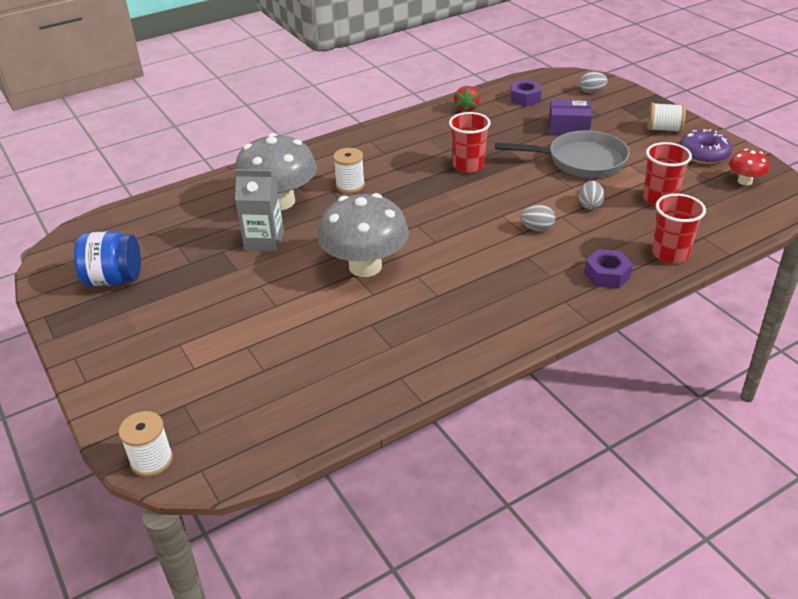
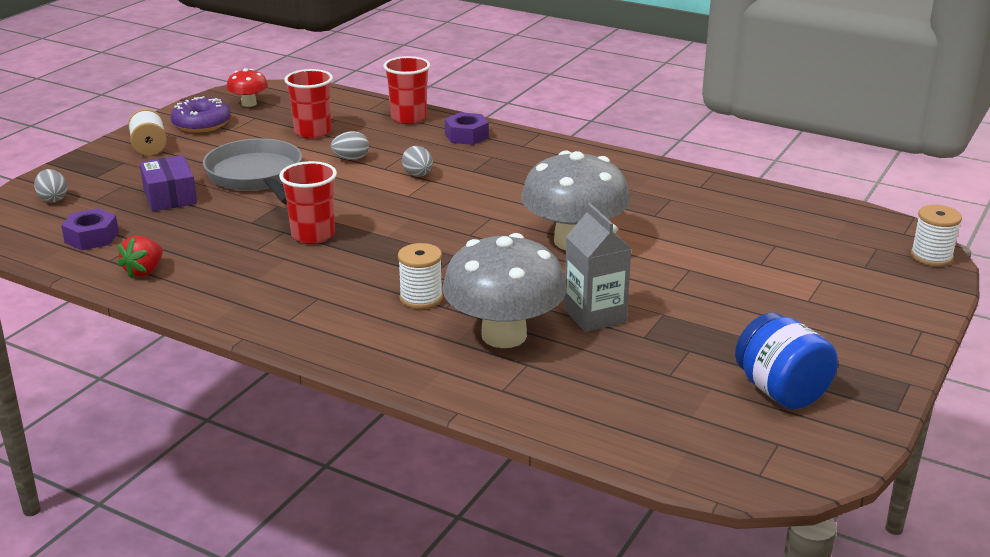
camera: 120 degrees left, 10 degrees down
(466, 108) = (144, 271): red strawberry -> red strawberry turned 135 degrees clockwise

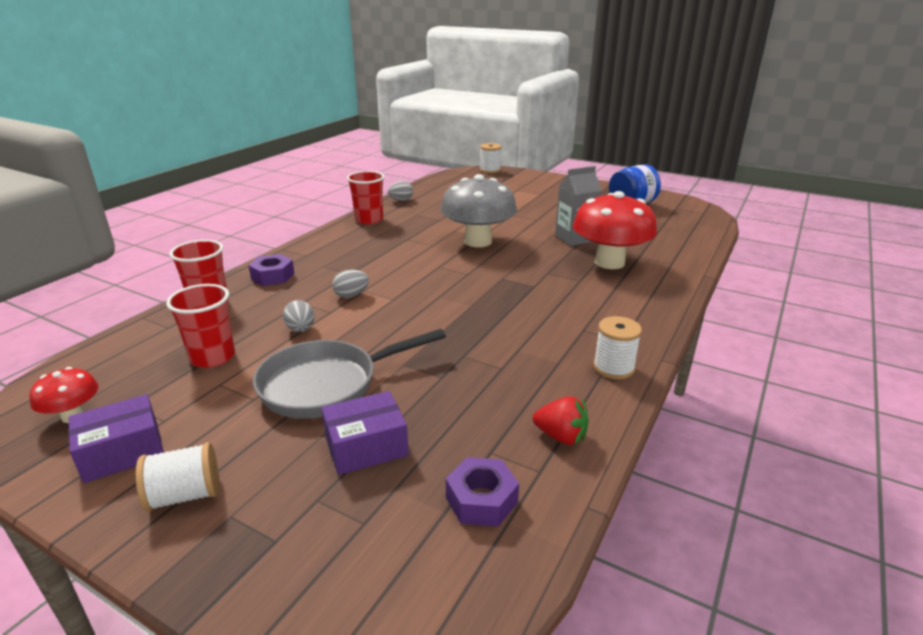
camera: 90 degrees left, 0 degrees up
(53, 199) = (350, 578): grey egg -> grey egg (401, 200)
(201, 124) = (122, 452): purple donut -> purple box
(313, 235) = (470, 339): red cup -> red cup (369, 220)
(421, 298) = (570, 289): white spool -> white spool (613, 368)
(504, 335) = (609, 262): grey mushroom -> red mushroom

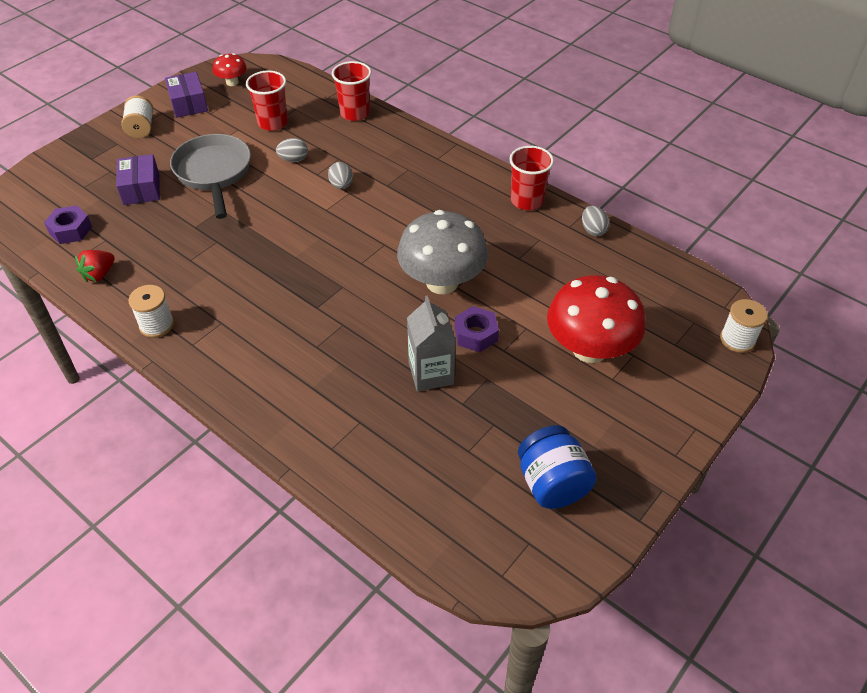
camera: 100 degrees right, 20 degrees up
(273, 276) = (395, 141): purple nut -> purple nut (476, 334)
(609, 262) = (351, 386): red mushroom -> red mushroom (589, 349)

